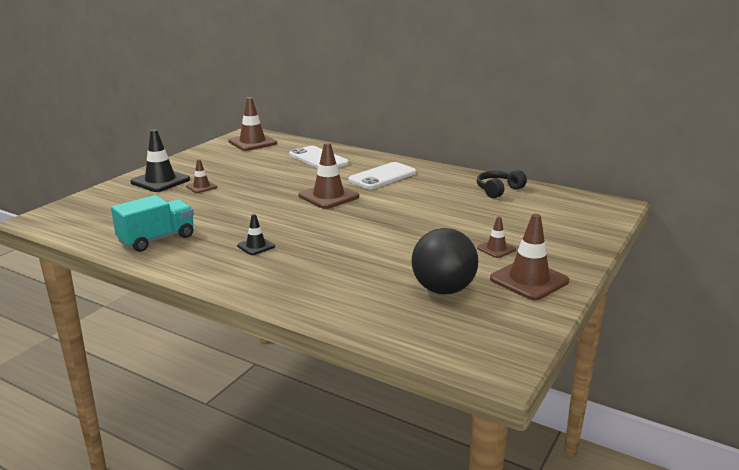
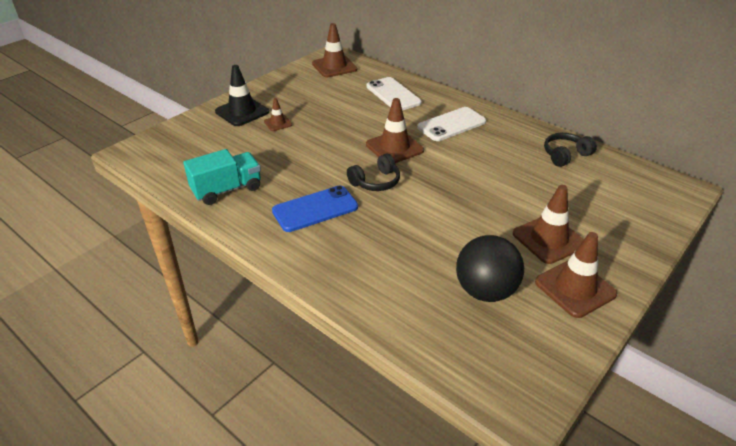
camera: 10 degrees right, 15 degrees up
(256, 246) = (315, 209): black traffic cone -> blue phone
(314, 222) = (375, 182): none -> black headphones
(496, 249) = (549, 239): brown traffic cone -> brown traffic cone, size x1.86

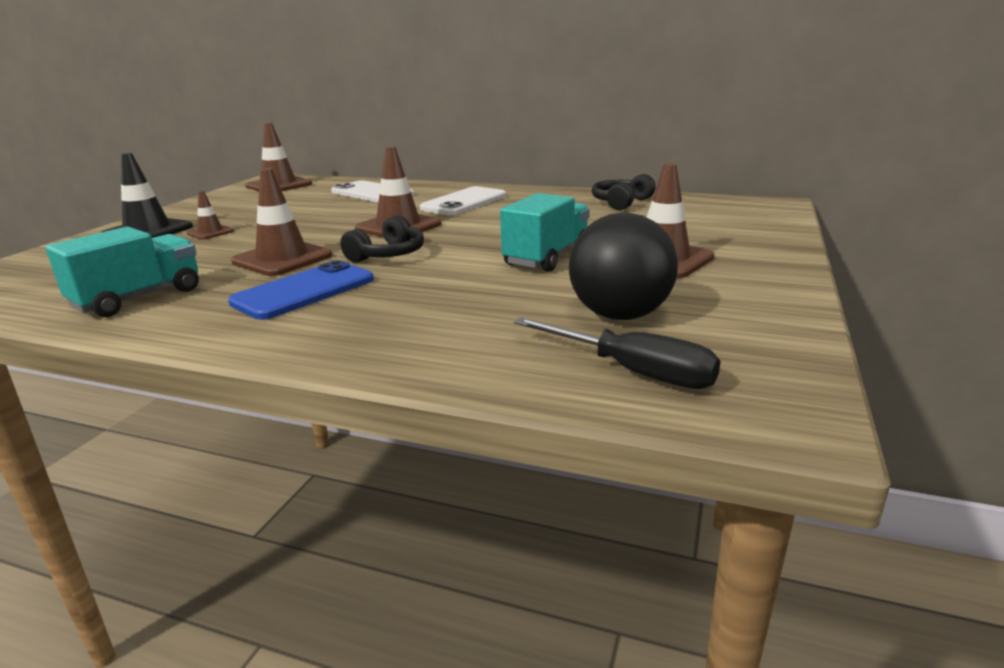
camera: 20 degrees left, 15 degrees down
(463, 343) = (632, 371): none -> black screwdriver
(474, 214) = (547, 257): none -> turquoise truck
(575, 288) = (736, 290): brown traffic cone -> brown traffic cone (282, 259)

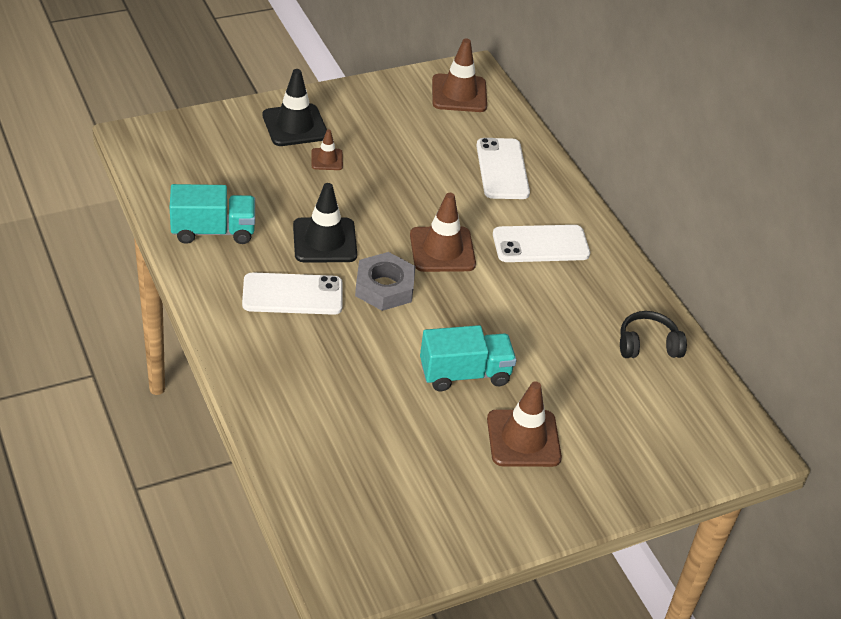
camera: 40 degrees right, 20 degrees up
(282, 259) = (324, 240): brown traffic cone -> black traffic cone
(304, 291) = (292, 294): blue phone -> white phone
(388, 255) = (384, 287): black headphones -> grey nut
(619, 315) = (402, 463): black ball -> none
(632, 371) = (335, 503): black screwdriver -> none

